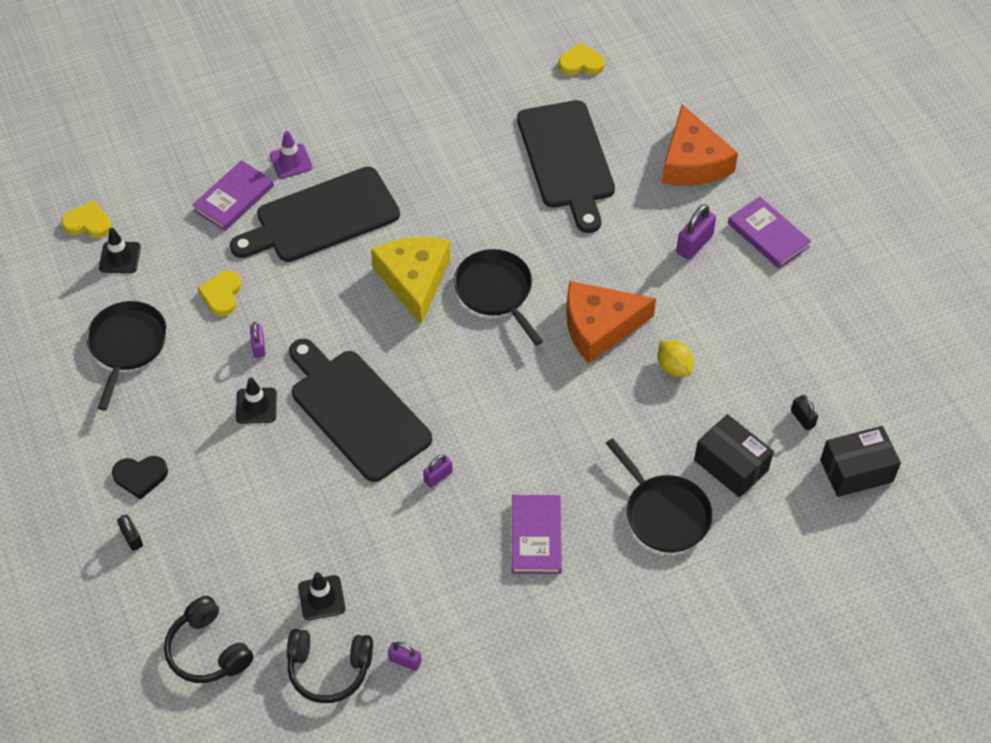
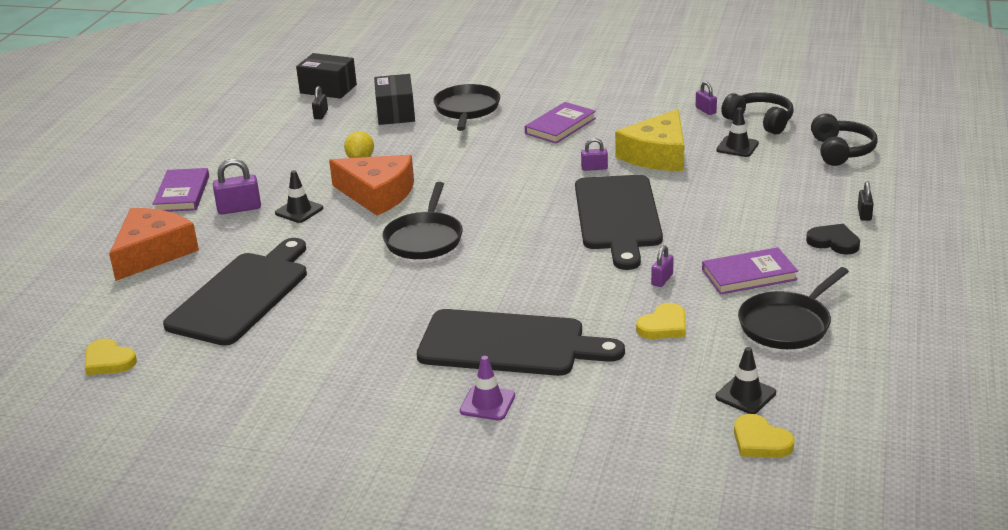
camera: 140 degrees left, 25 degrees down
(234, 198) = (579, 396): purple book -> purple book (749, 275)
(256, 406) = (698, 246): black traffic cone -> black traffic cone (299, 211)
(414, 280) = (480, 270): yellow cheese -> yellow cheese (657, 155)

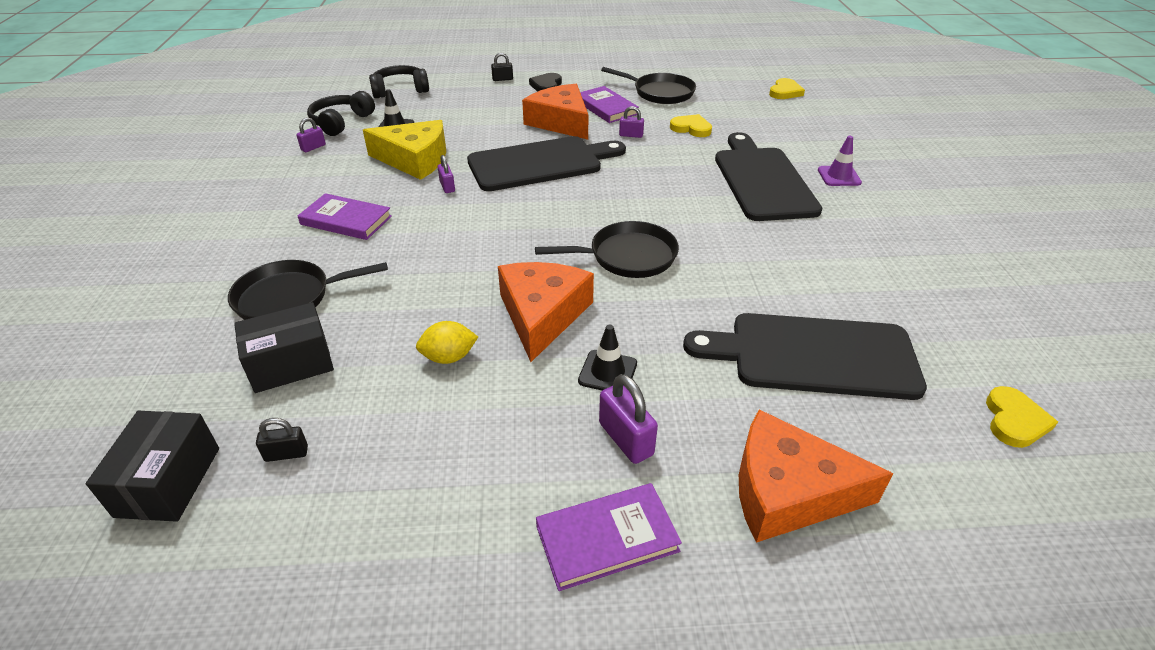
camera: 110 degrees left, 10 degrees up
(716, 239) = (560, 122): none -> orange cheese
(745, 395) = (746, 98): black traffic cone -> none

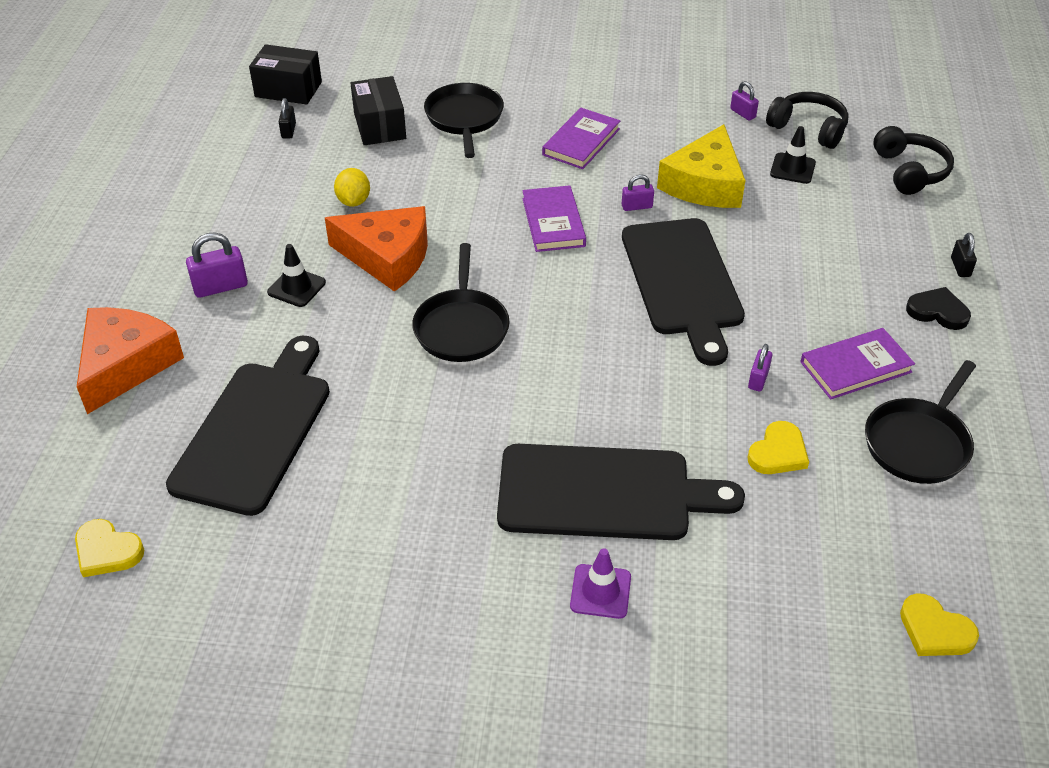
camera: 100 degrees right, 5 degrees up
(560, 122) = (804, 313): orange cheese -> none
(607, 538) = (142, 265): purple book -> purple book (553, 222)

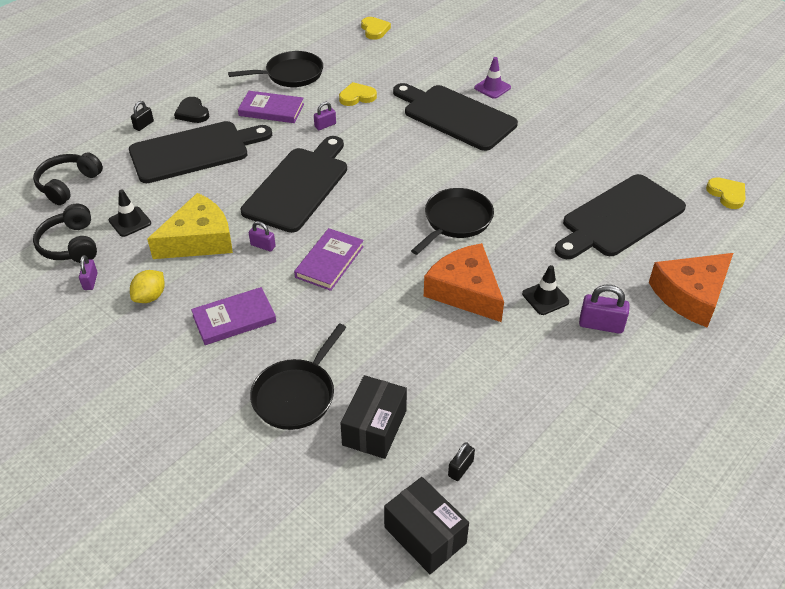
camera: 145 degrees left, 0 degrees up
(353, 201) = (456, 353): yellow lemon -> yellow lemon (150, 297)
(853, 265) = (194, 151): none -> black cutting board

